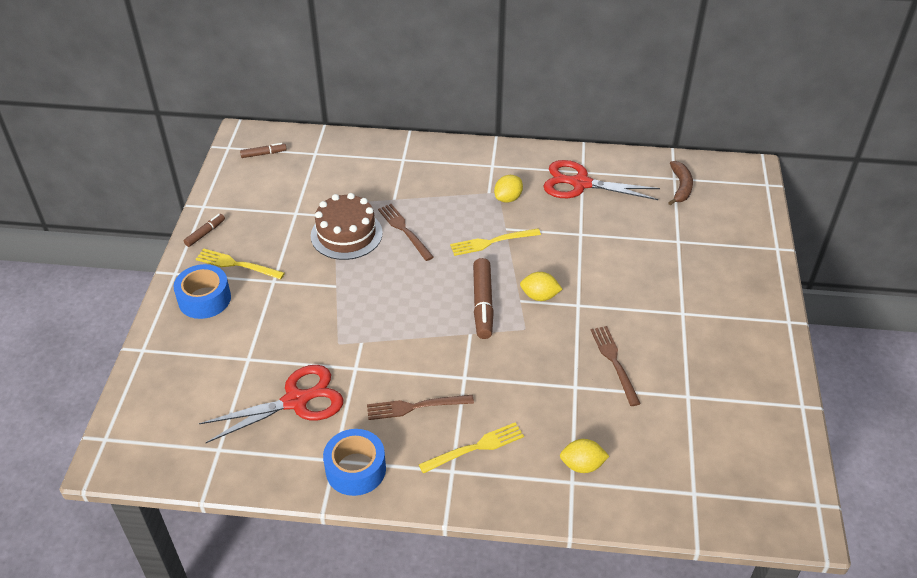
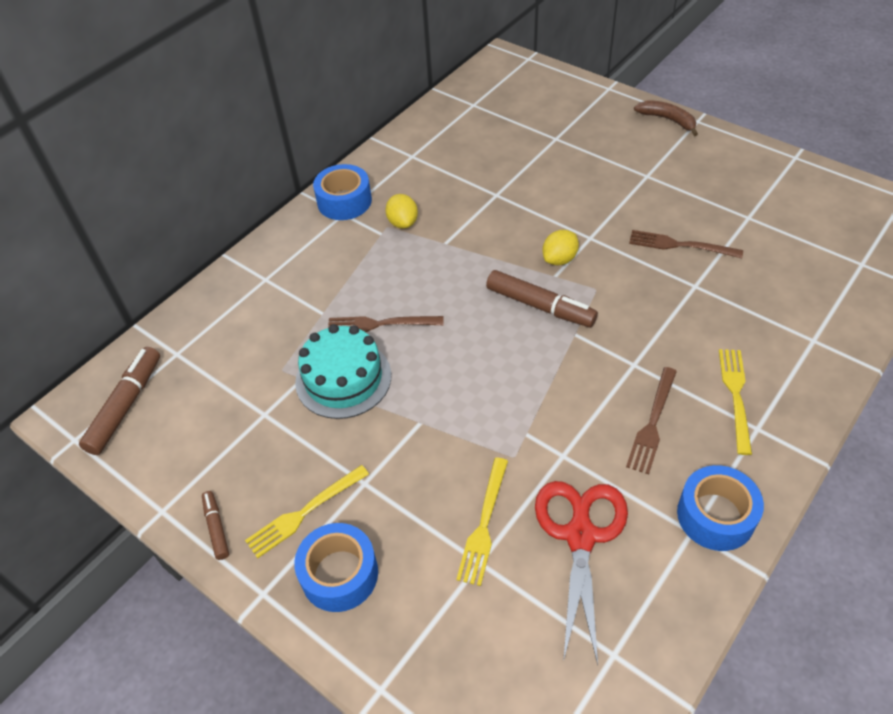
camera: 55 degrees left, 5 degrees up
(263, 154) = (126, 406): brown marker -> brown marker, size x1.84
(346, 234) = (343, 378): brown cake -> turquoise cake
(491, 242) = (456, 262): yellow fork -> yellow fork (484, 524)
(504, 160) = (344, 201): none -> blue tape
(579, 183) = (426, 165): red scissors -> none
(582, 465) = (796, 323): yellow lemon -> none
(680, 187) = (488, 106): brown banana -> brown banana (668, 120)

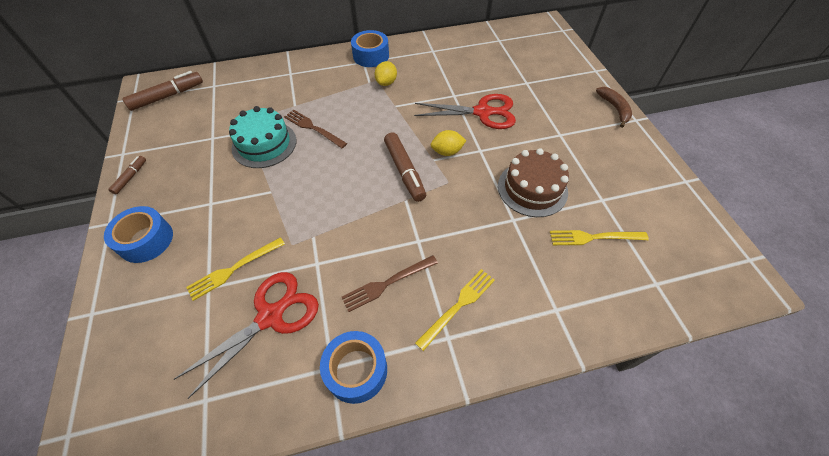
camera: 35 degrees right, 5 degrees up
(304, 512) = (169, 198): yellow fork -> yellow fork (593, 237)
(548, 195) = (483, 112): none -> red scissors
(680, 245) = (532, 189): brown fork -> brown cake

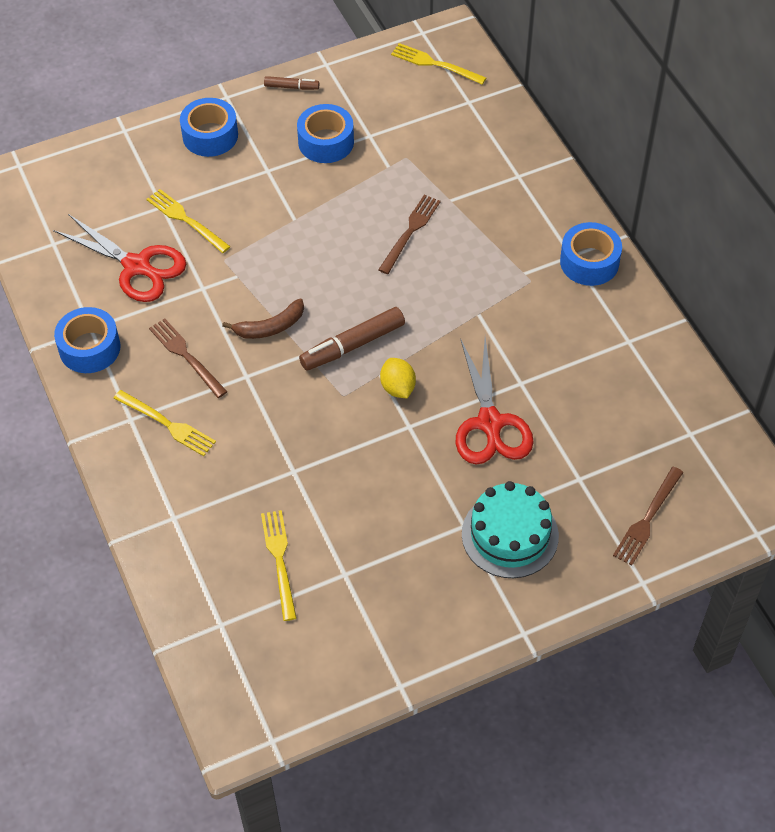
camera: 80 degrees right, 0 degrees up
(167, 96) = (435, 64): brown marker -> yellow fork
(203, 163) = (326, 142): none -> blue tape
(264, 144) = (369, 190): turquoise cake -> turquoise cake (510, 535)
(386, 83) = (528, 294): yellow lemon -> none
(532, 189) = (349, 491): brown cake -> none
(554, 62) = (647, 519): none -> brown fork
(614, 109) = (543, 604): brown banana -> brown banana (270, 327)

